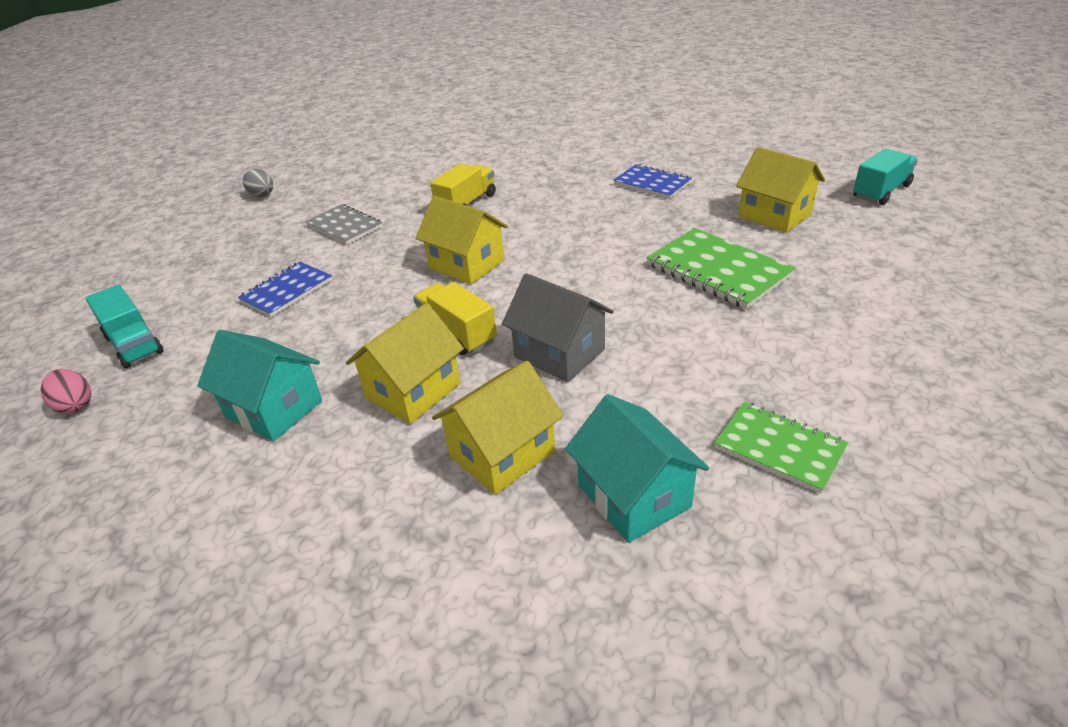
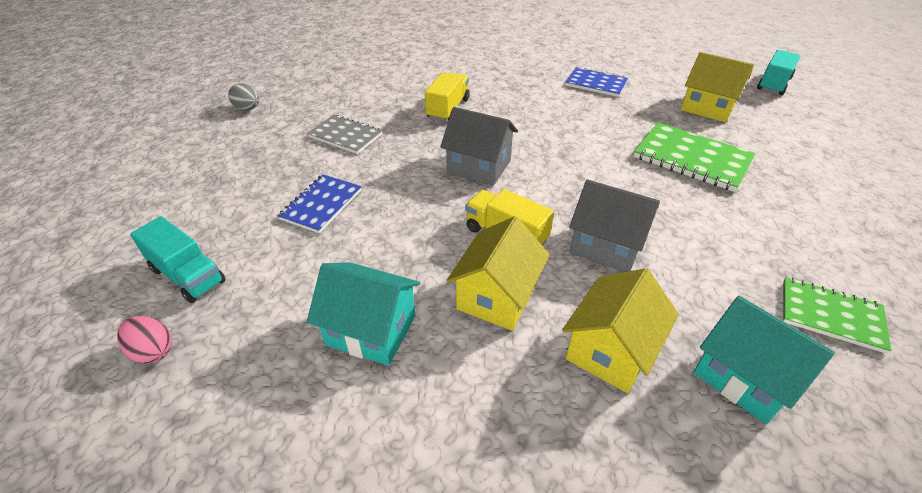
camera: 15 degrees left, 5 degrees up
(466, 264) = (479, 166): yellow house -> grey house

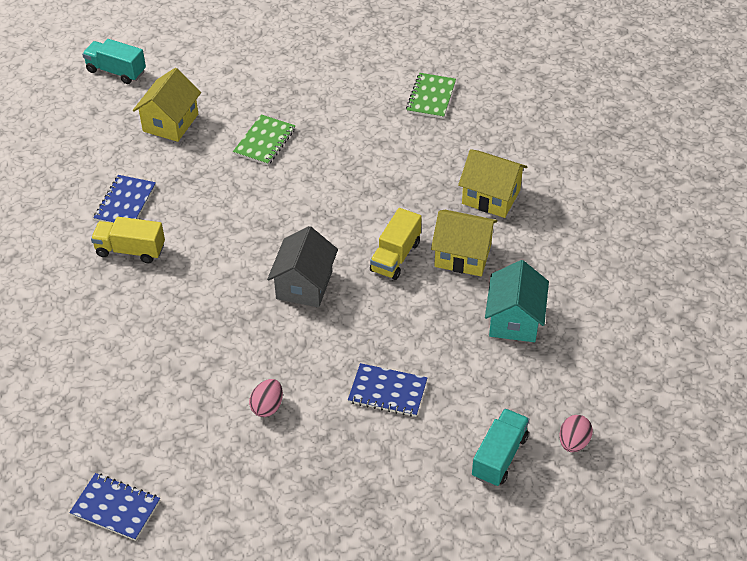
camera: 100 degrees left, 5 degrees up
(248, 108) = (220, 529): grey egg -> none
(298, 73) = (115, 508): none -> blue notebook
(345, 136) = (267, 407): grey notebook -> pink egg
(448, 108) = (196, 326): yellow truck -> yellow truck (130, 250)
(606, 246) = (393, 198): grey house -> none
(692, 158) = (264, 141): green notebook -> green notebook, size x0.66
(744, 377) = (491, 141): turquoise house -> none

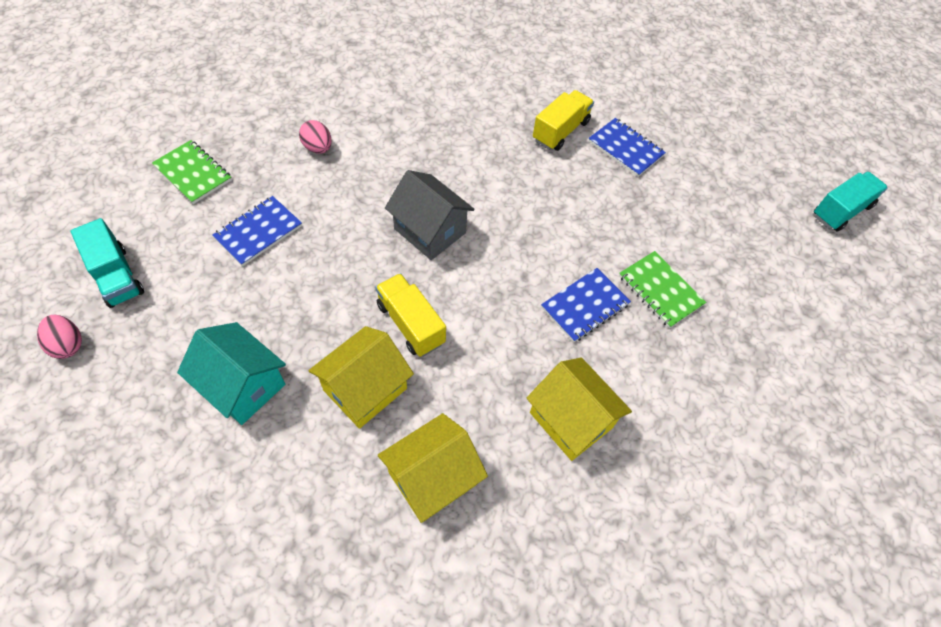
camera: 115 degrees right, 10 degrees up
(115, 508) = (308, 39): blue notebook -> blue notebook (585, 306)
(170, 123) = (731, 223): yellow house -> yellow house (571, 420)
(431, 97) = (660, 519): green notebook -> green notebook (193, 173)

